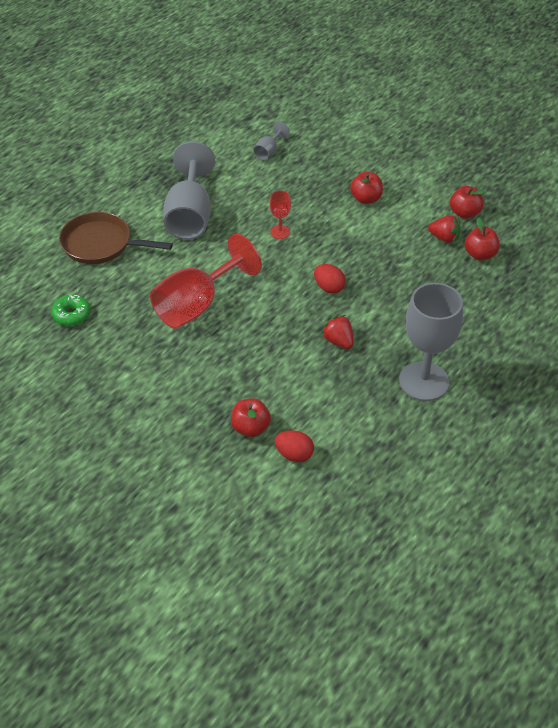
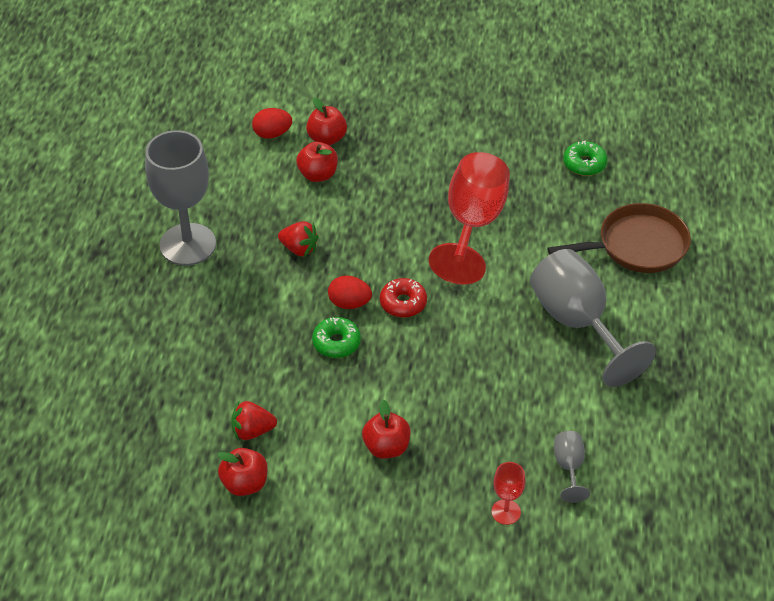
camera: 150 degrees right, 0 degrees up
(280, 232) = (456, 349): red goblet -> red goblet (506, 512)
(292, 273) = (403, 303): none -> red donut
(356, 266) = (336, 343): none -> green donut
(480, 254) = (196, 426): red apple -> red apple (318, 175)

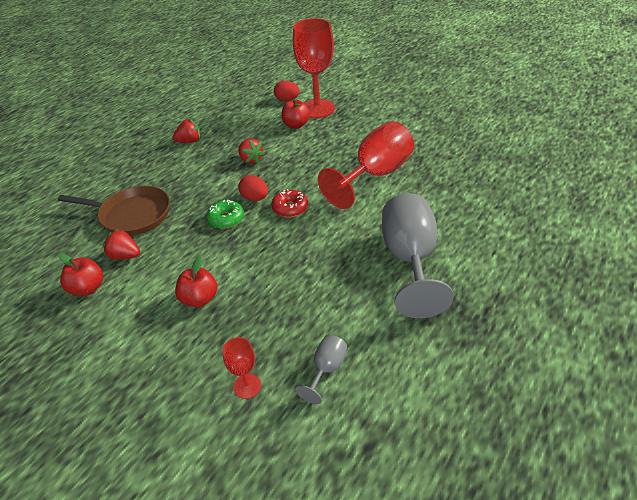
camera: 30 degrees right, 5 degrees down
(188, 244) = (189, 141): grey goblet -> red strawberry
(327, 138) = (317, 109): red apple -> red goblet
(584, 164) = (483, 159): green donut -> none
(637, 245) = (494, 220): brown pan -> brown pan (132, 215)

